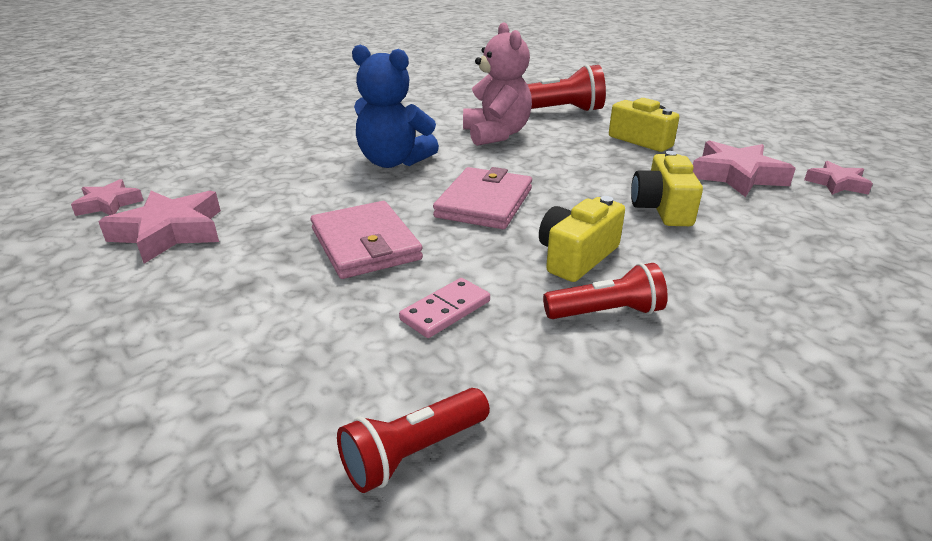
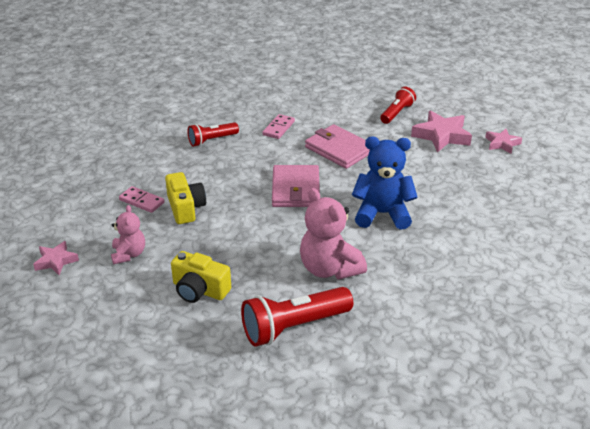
camera: 160 degrees right, 5 degrees up
(413, 453) = (262, 91): red flashlight -> red flashlight (397, 113)
(576, 257) = (230, 164): yellow camera -> none
(736, 176) = (129, 254): pink star -> pink teddy bear
(738, 228) = (141, 201): none -> pink domino

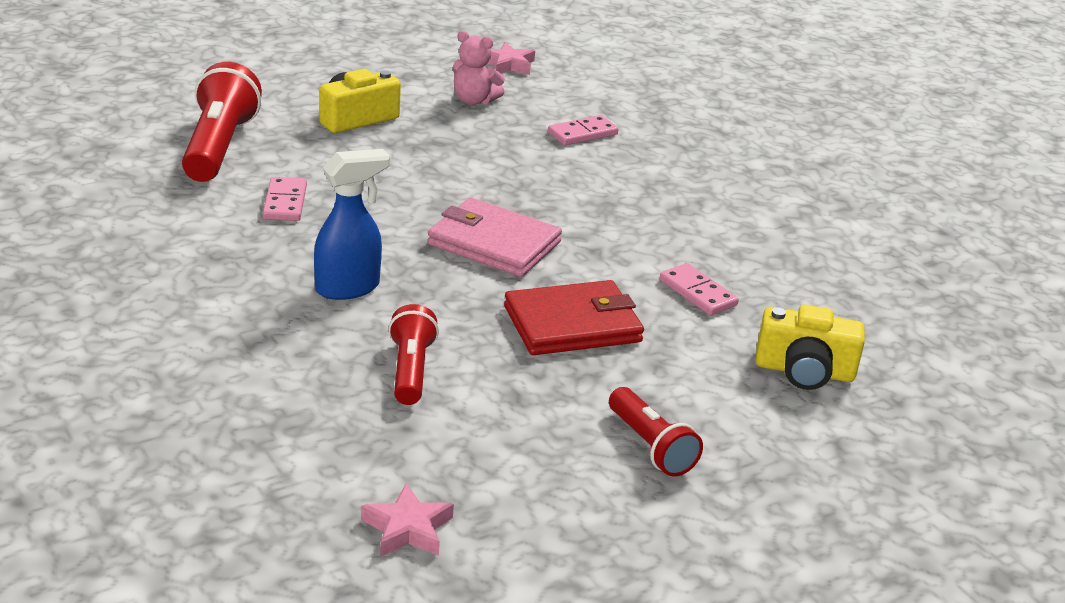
camera: 115 degrees right, 5 degrees down
(185, 208) = (535, 155): yellow camera -> yellow camera (804, 371)
(211, 140) = (706, 223): red flashlight -> red flashlight (411, 370)
(329, 269) = (285, 202): pink teddy bear -> pink domino
(339, 149) = (572, 324): pink wallet -> red wallet
(382, 214) = (348, 288): blue teddy bear -> blue spray bottle
(441, 136) = (513, 461): pink star -> none

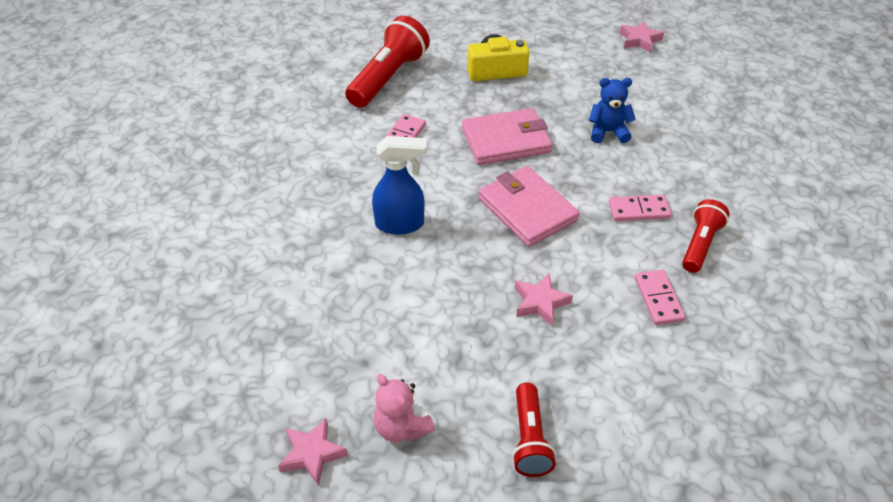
camera: 30 degrees right, 15 degrees up
(411, 370) = (398, 311): red flashlight -> red flashlight (700, 244)
(420, 184) = (506, 140): none -> pink wallet
(474, 100) = (592, 70): pink teddy bear -> pink teddy bear (401, 427)
(534, 155) = (608, 132): none -> blue teddy bear
(572, 324) = (540, 302): red wallet -> pink star
(582, 133) = (658, 118): pink domino -> pink domino (638, 210)
(804, 371) = (701, 405): yellow camera -> none

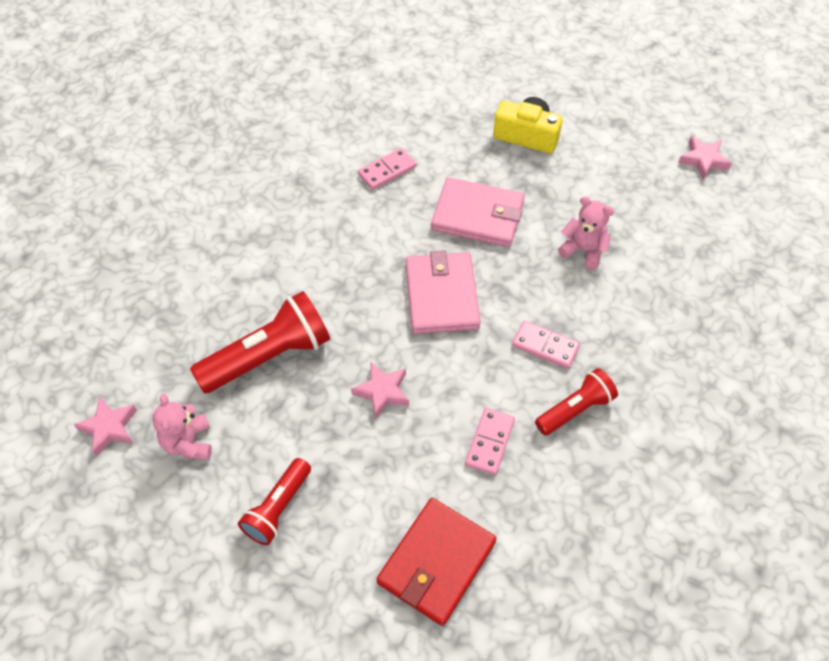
camera: 30 degrees right, 10 degrees up
(388, 78) = (420, 102): red flashlight -> red flashlight (269, 356)
(400, 224) = (321, 258): blue spray bottle -> none
(608, 132) = (583, 250): blue teddy bear -> pink teddy bear
(696, 411) = (436, 562): none -> red wallet

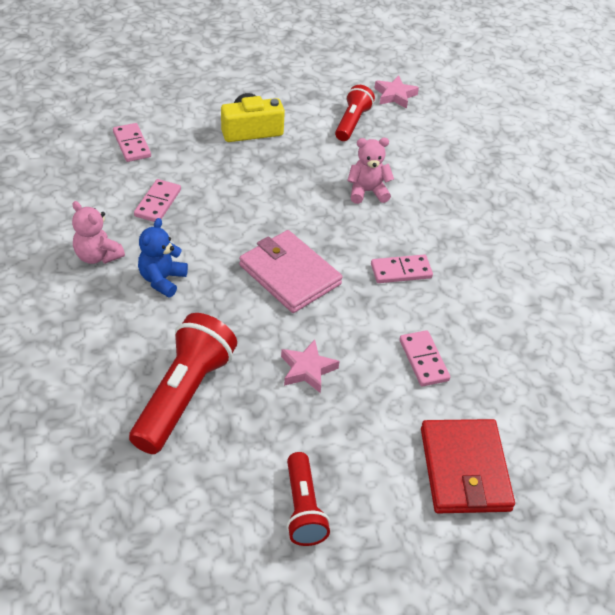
camera: 40 degrees left, 10 degrees down
(109, 428) = (82, 539): pink star -> none
(188, 443) = (173, 505): pink teddy bear -> pink teddy bear (97, 256)
(333, 245) = (162, 280): none -> blue teddy bear
(410, 103) = (132, 144): none -> pink domino
(478, 216) = (265, 203): pink wallet -> none
(575, 409) = (462, 303): red flashlight -> red flashlight (352, 122)

